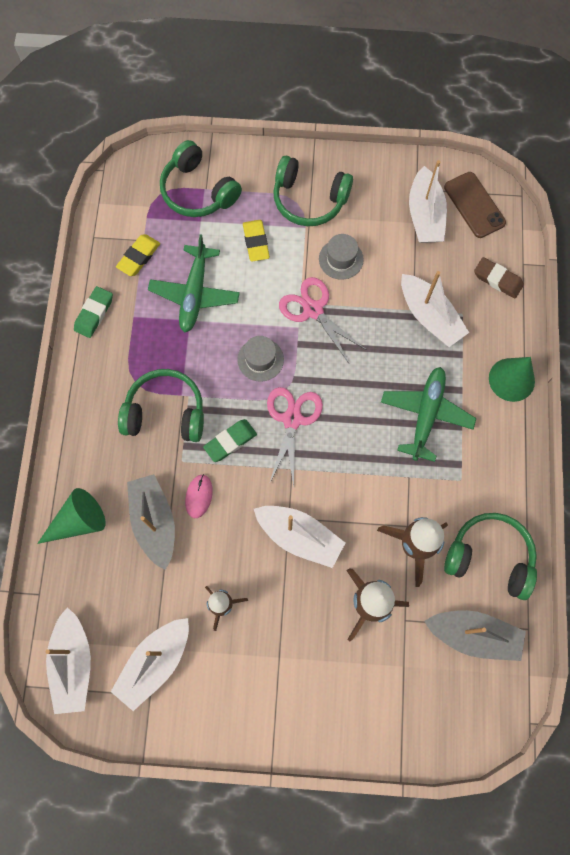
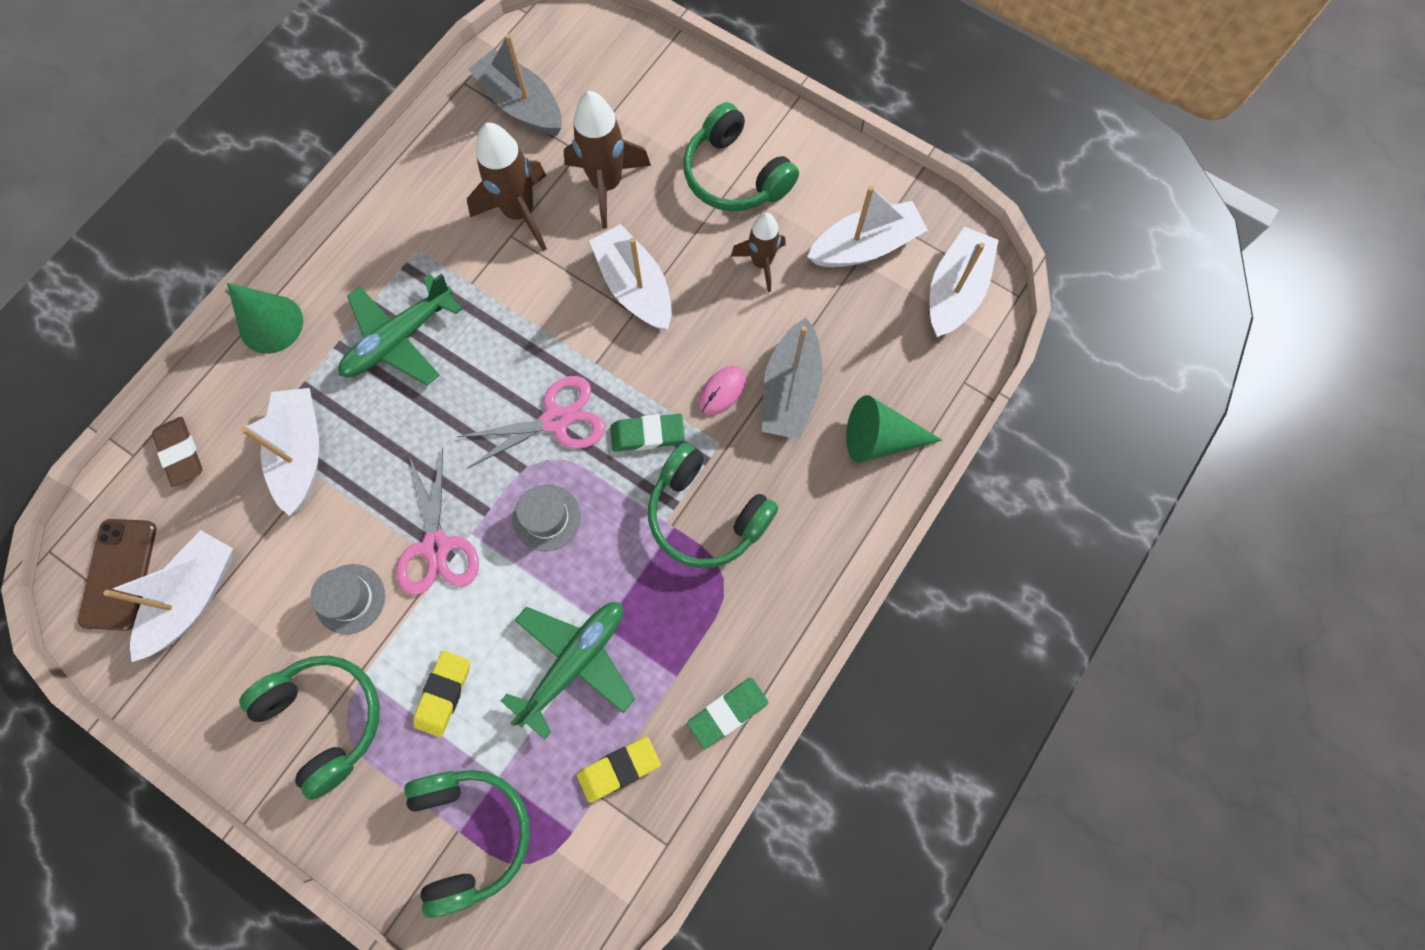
camera: 150 degrees left, 0 degrees up
(292, 419) = (556, 420): pink scissors -> pink scissors turned 150 degrees counterclockwise
(489, 557) = (448, 162): green headphones -> green headphones (735, 175)

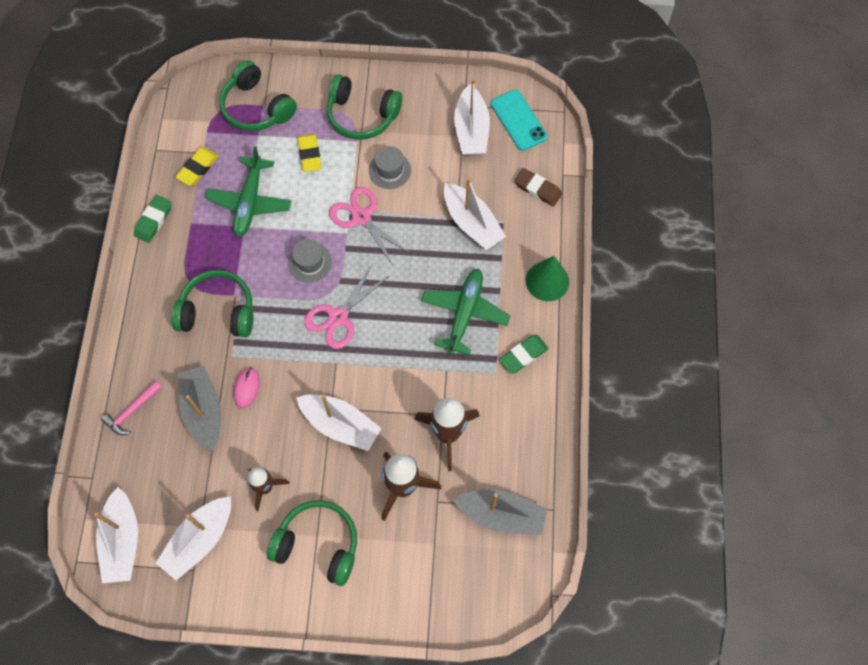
camera: 150 degrees right, 5 degrees down
(119, 574) = (518, 120): brown phone -> turquoise phone
(647, 434) = (278, 338): green eraser -> green eraser (523, 355)
(880, 439) = (132, 411): green cone -> pink hammer

